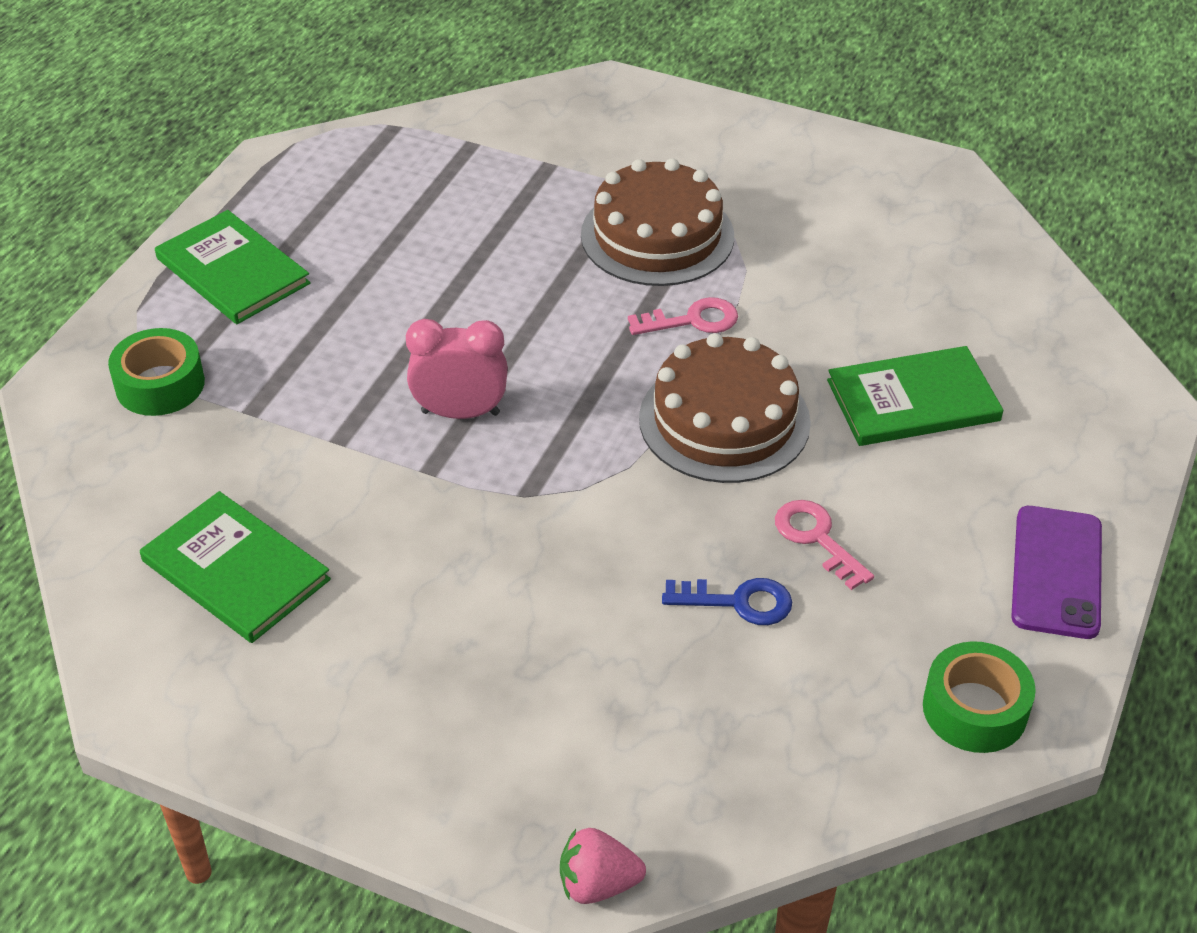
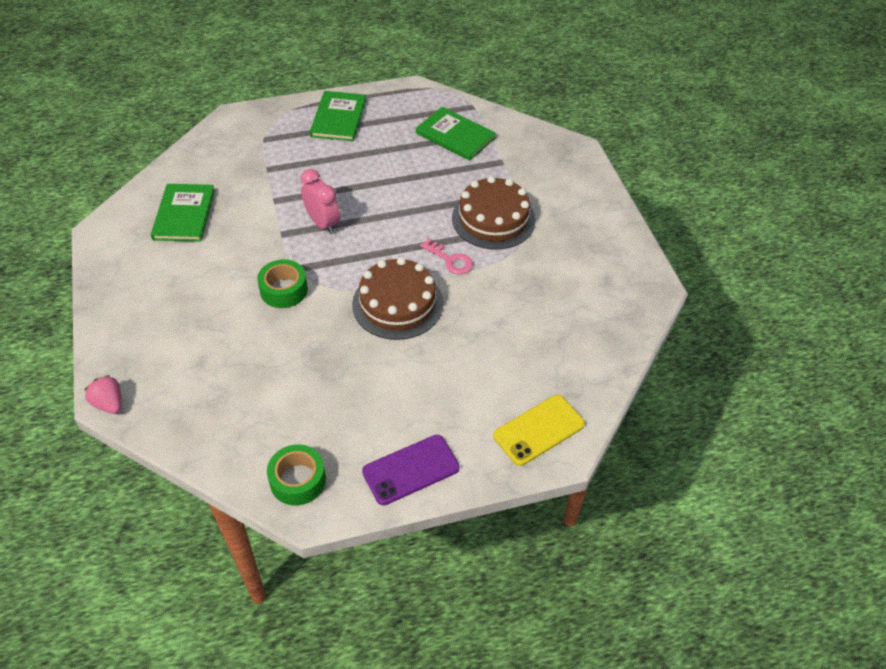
camera: 50 degrees right, 5 degrees up
(160, 384) = (259, 138): green tape -> green tape (284, 290)
(738, 602) = (293, 366): blue key -> none
(817, 538) = (353, 372): pink key -> none
(913, 400) = (475, 360): green book -> green book (455, 135)
(1092, 408) = (539, 430): none -> yellow phone

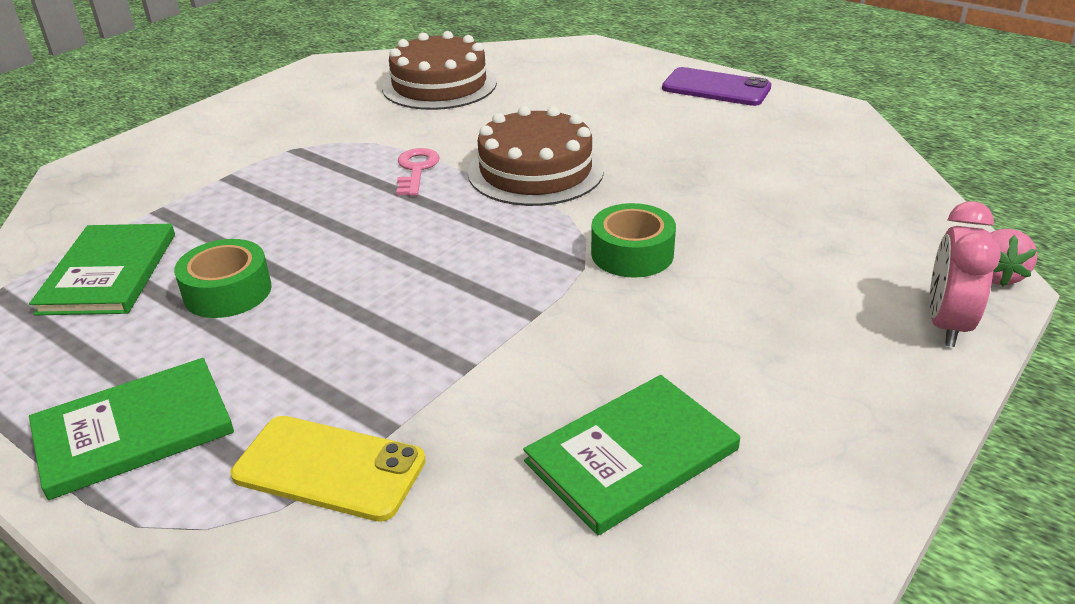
camera: 125 degrees left, 15 degrees down
(298, 480) = (825, 126): green tape -> green tape (227, 292)
(322, 223) = (464, 290): pink clock -> pink clock (946, 324)
(493, 219) = (302, 172): brown cake -> brown cake (439, 85)
(539, 430) = (582, 59): yellow phone -> yellow phone (329, 468)

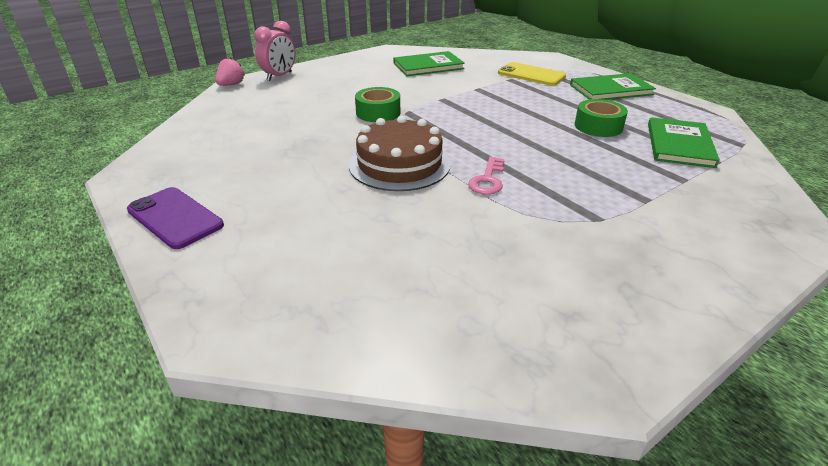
camera: 165 degrees left, 0 degrees up
(439, 85) = (446, 286): brown cake -> none

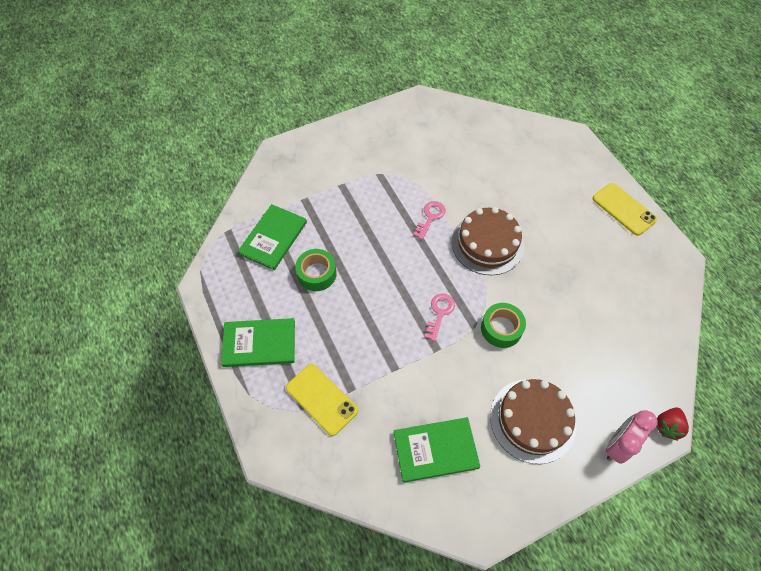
camera: 170 degrees left, 25 degrees up
(175, 218) = (624, 209): purple phone -> yellow phone
(231, 85) = (667, 426): pink strawberry -> red strawberry
(349, 79) = (532, 420): none -> brown cake
(446, 115) = (439, 313): none -> pink key

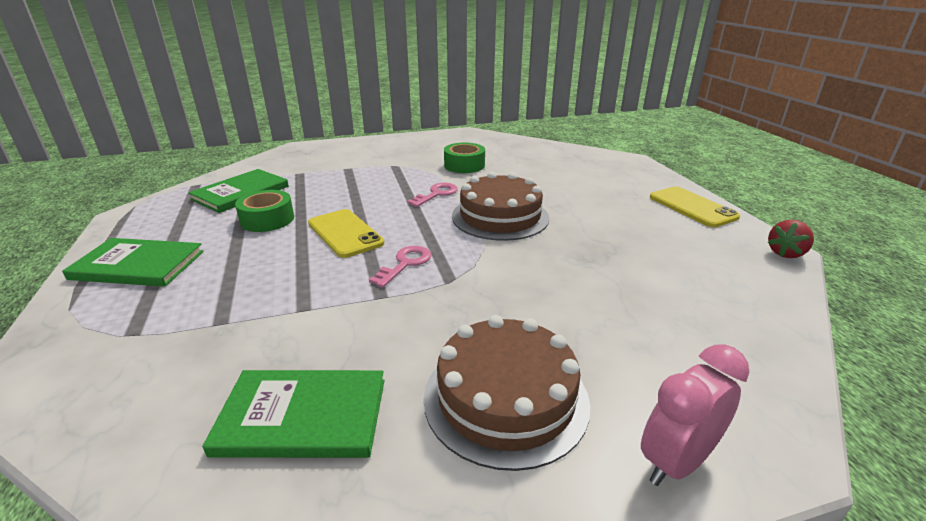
camera: 10 degrees right, 30 degrees down
(322, 399) = (167, 327): yellow phone -> yellow phone (345, 233)
(501, 328) = (490, 286): green tape -> green tape (464, 165)
(667, 426) = (787, 445): red strawberry -> red strawberry (785, 253)

